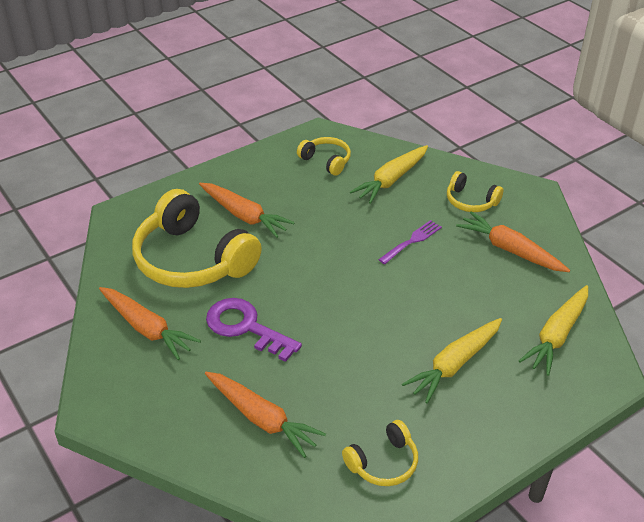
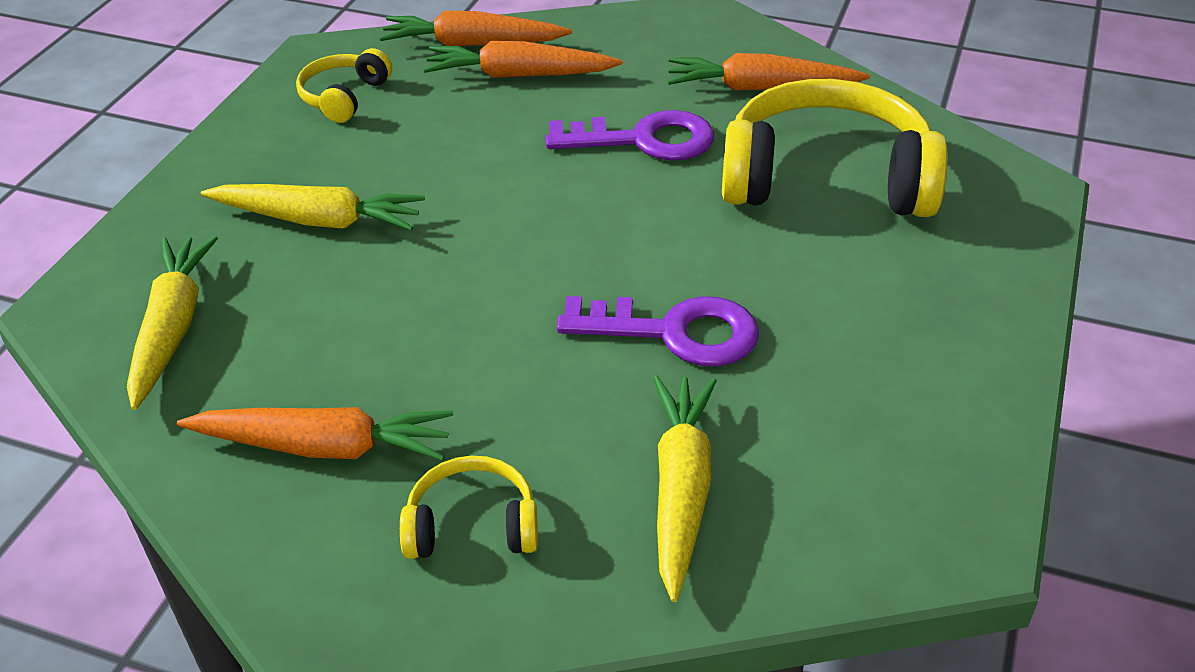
camera: 145 degrees right, 0 degrees up
(244, 216) = (849, 274): orange carrot -> orange carrot (472, 44)
(326, 161) = (858, 465): yellow headphones -> none
(338, 227) = (675, 332): none -> purple key
(412, 241) = (523, 372): purple fork -> none
(454, 365) = (319, 220): yellow carrot -> yellow carrot turned 90 degrees clockwise

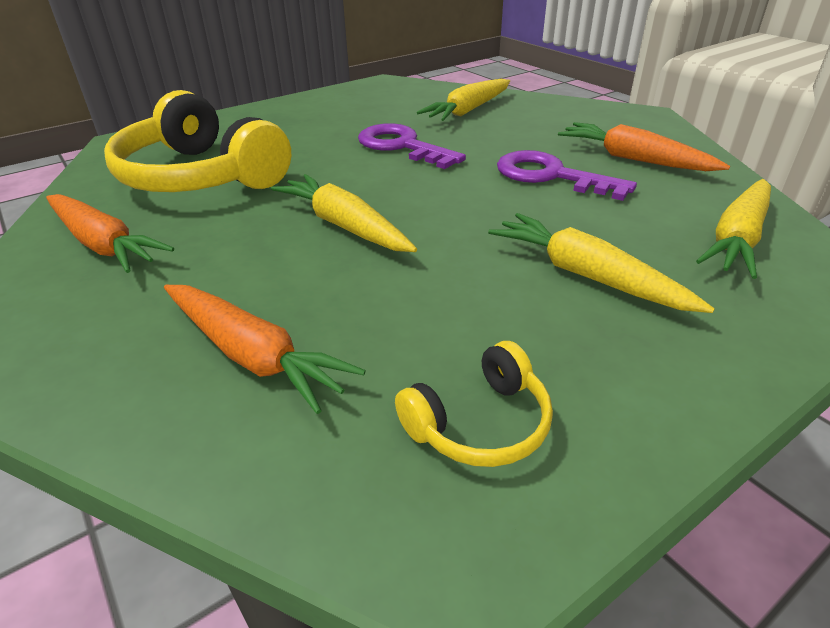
camera: 145 degrees left, 5 degrees down
(472, 44) = (236, 441): orange carrot -> none
(472, 525) = (569, 123): yellow headphones -> none
(586, 184) = (344, 225): none -> yellow carrot
(644, 140) = (256, 239): purple key -> purple key (551, 176)

